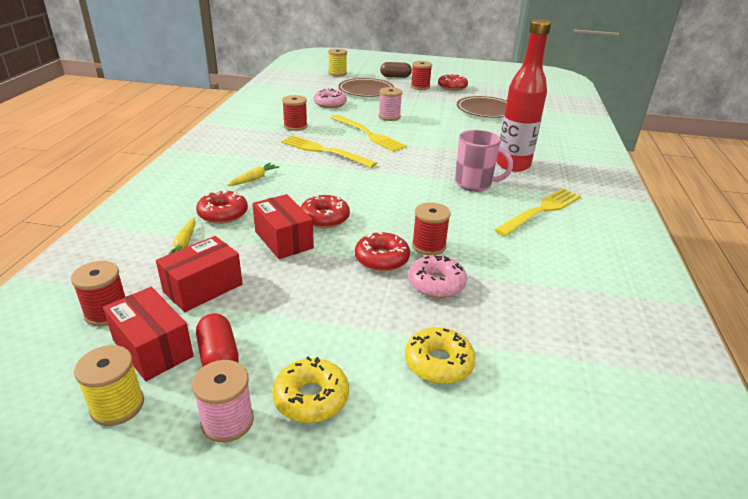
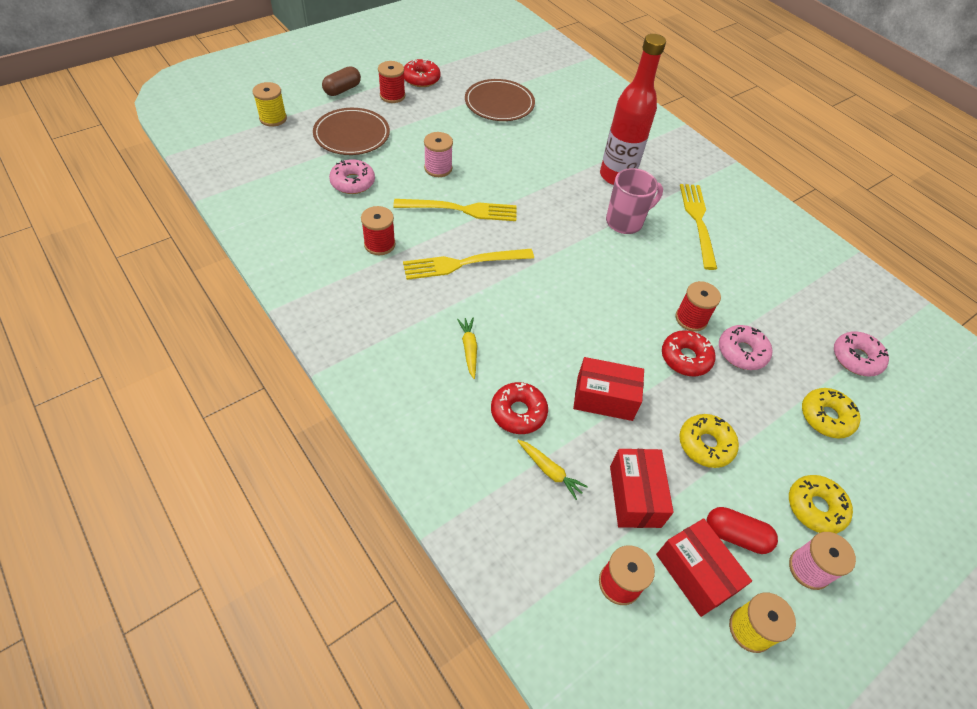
camera: 50 degrees left, 20 degrees up
(152, 348) = (695, 573): red box -> red box turned 60 degrees clockwise
(302, 302) = (705, 444): none -> yellow donut
(324, 218) = (593, 349): red donut -> none
(551, 356) = (856, 358): none -> pink donut

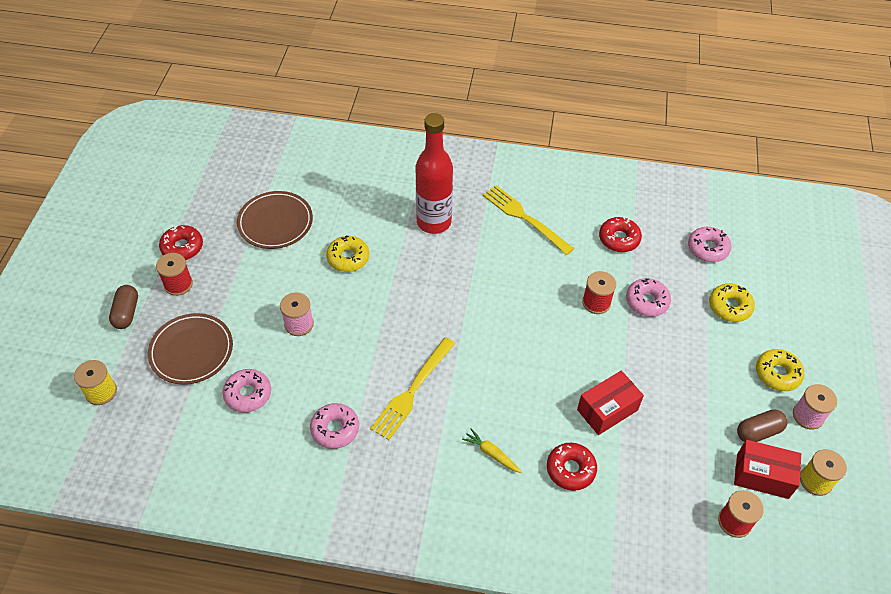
camera: 40 degrees left, 0 degrees up
(379, 244) = (335, 429): red spool -> pink donut
(462, 210) = (359, 346): yellow fork -> none
(550, 471) = (629, 491): yellow carrot -> none
(625, 222) = (480, 258): pink mug -> none
(635, 496) = (688, 459): red box -> none
(685, 358) = (621, 336): red donut -> red donut (619, 239)
(705, 444) = (690, 387): yellow donut -> yellow donut (348, 258)
(735, 535) = (758, 431): red capsule -> brown capsule

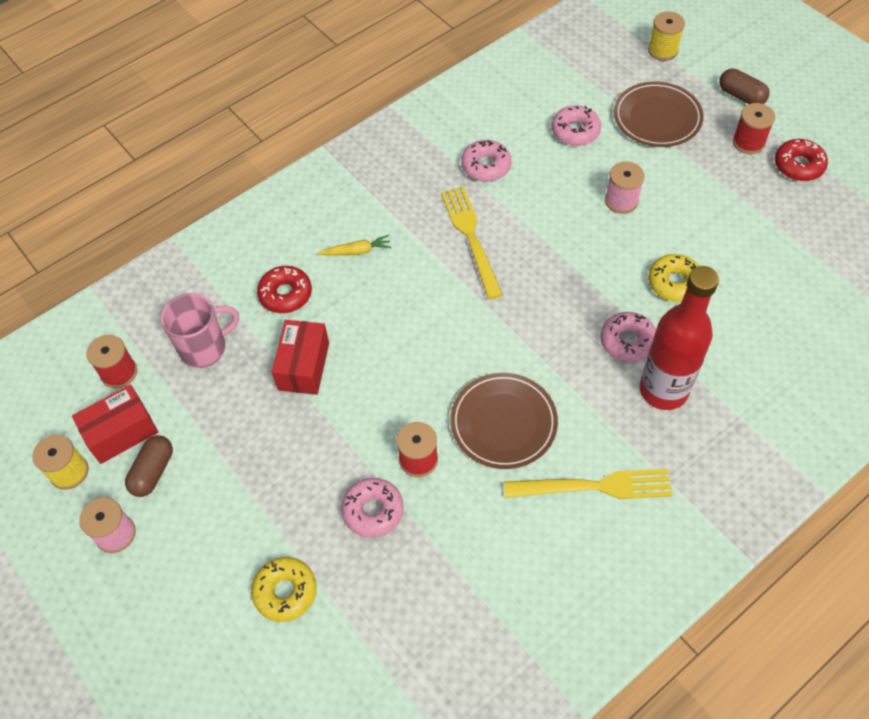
camera: 135 degrees right, 5 degrees up
(275, 222) = (778, 252): brown plate -> brown plate (503, 423)
(619, 239) = (477, 562): red donut -> none
(660, 483) = (205, 348): none -> pink mug
(707, 248) = (374, 653): pink donut -> pink donut (627, 342)
(777, 374) = (176, 554): yellow donut -> none

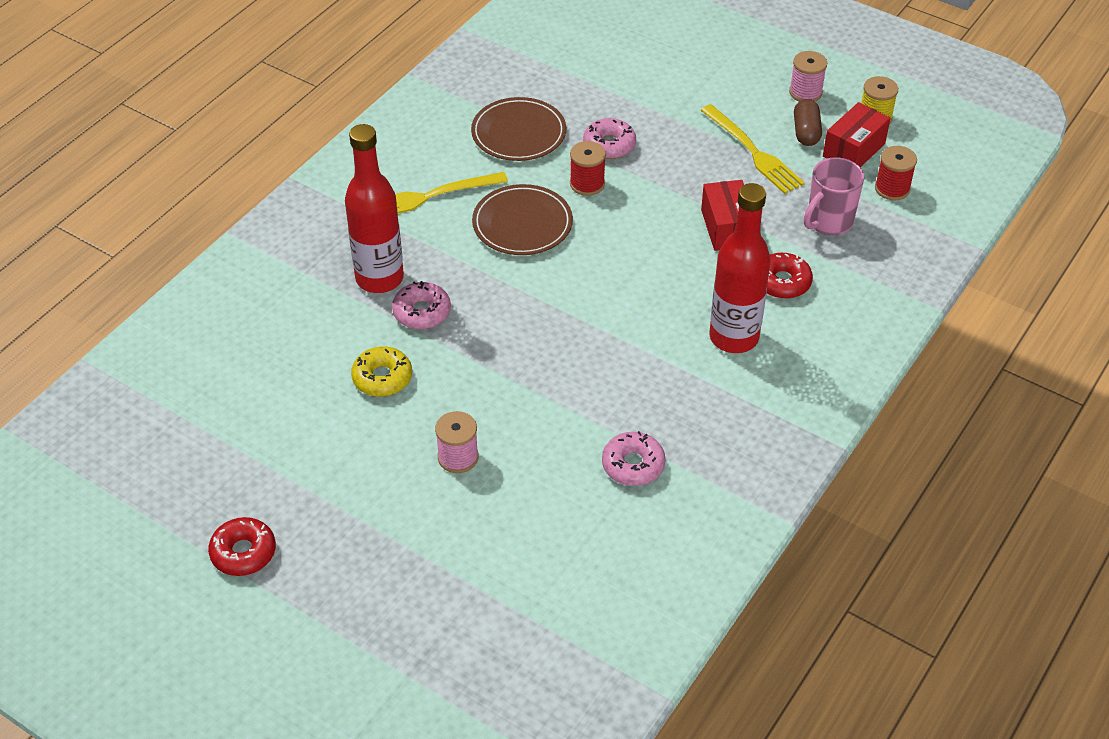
camera: 160 degrees right, 10 degrees down
(285, 592) = (652, 89): yellow donut -> none
(357, 251) = (734, 337): yellow carrot -> red bottle
(470, 236) = (618, 379): yellow fork -> yellow fork (754, 152)
(575, 131) = (537, 538): pink donut -> none
(657, 118) = (434, 583): brown plate -> brown plate (518, 133)
(663, 50) = (444, 702): yellow spool -> none
(741, 96) = (322, 645): brown capsule -> none
(748, 142) = (309, 572): red spool -> none

